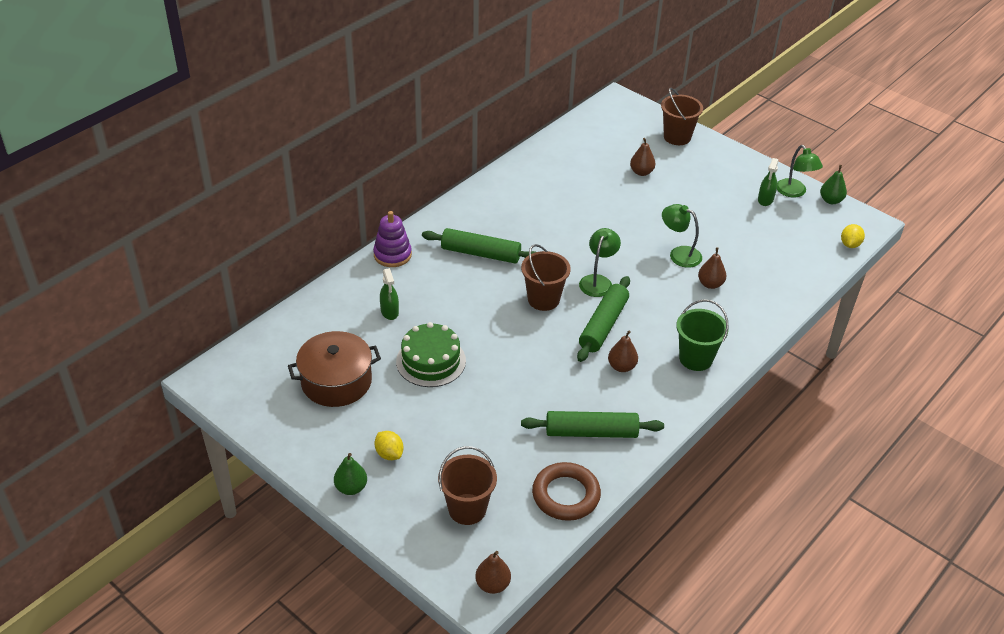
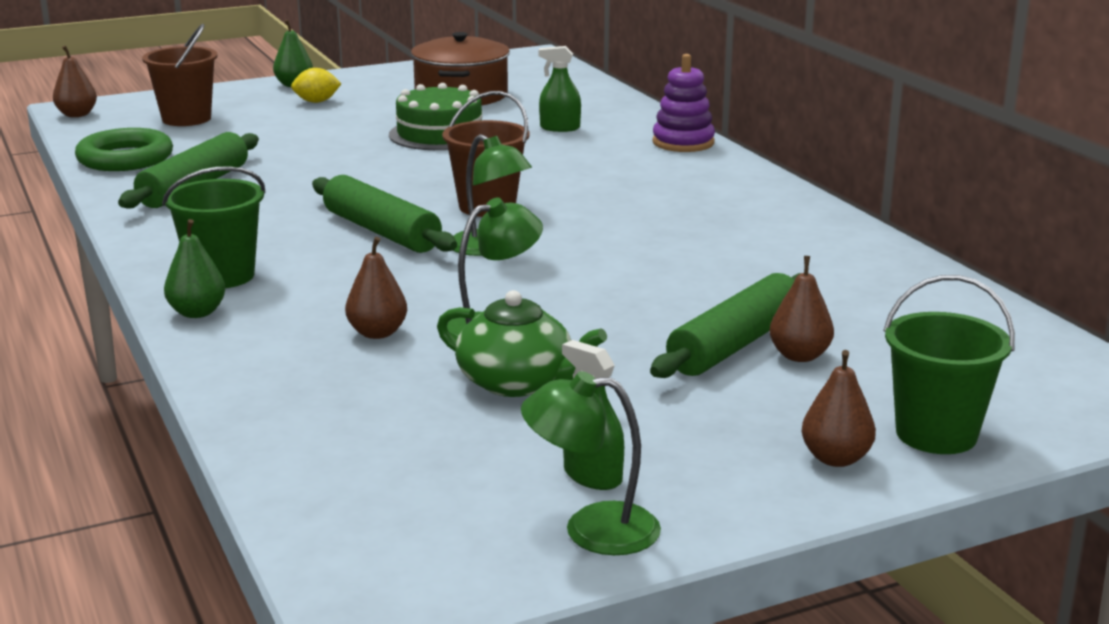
camera: 115 degrees right, 20 degrees down
(481, 253) = (639, 188): green rolling pin -> green rolling pin (735, 344)
(566, 495) = (125, 158): brown ring -> green ring
(621, 367) = (280, 225): brown pear -> brown pear (835, 458)
(677, 137) = (936, 434): brown bucket -> green bucket
(719, 233) = (518, 382): none -> green teapot
(831, 200) = (513, 577): green pear -> green pear (197, 313)
(850, 244) = (318, 537): yellow lemon -> none

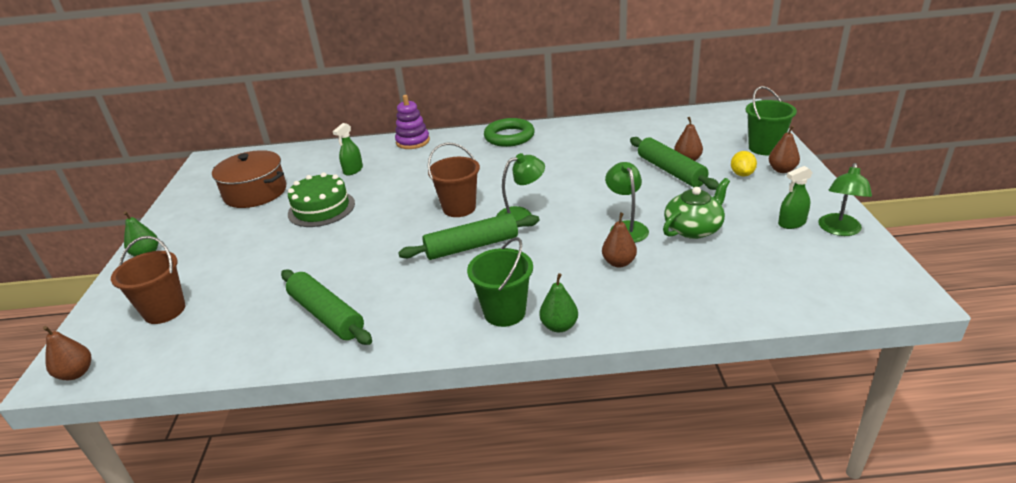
camera: 65 degrees left, 10 degrees up
(125, 158) = (228, 347): green ring -> green ring (509, 137)
(316, 102) = (199, 247): yellow lemon -> yellow lemon (742, 174)

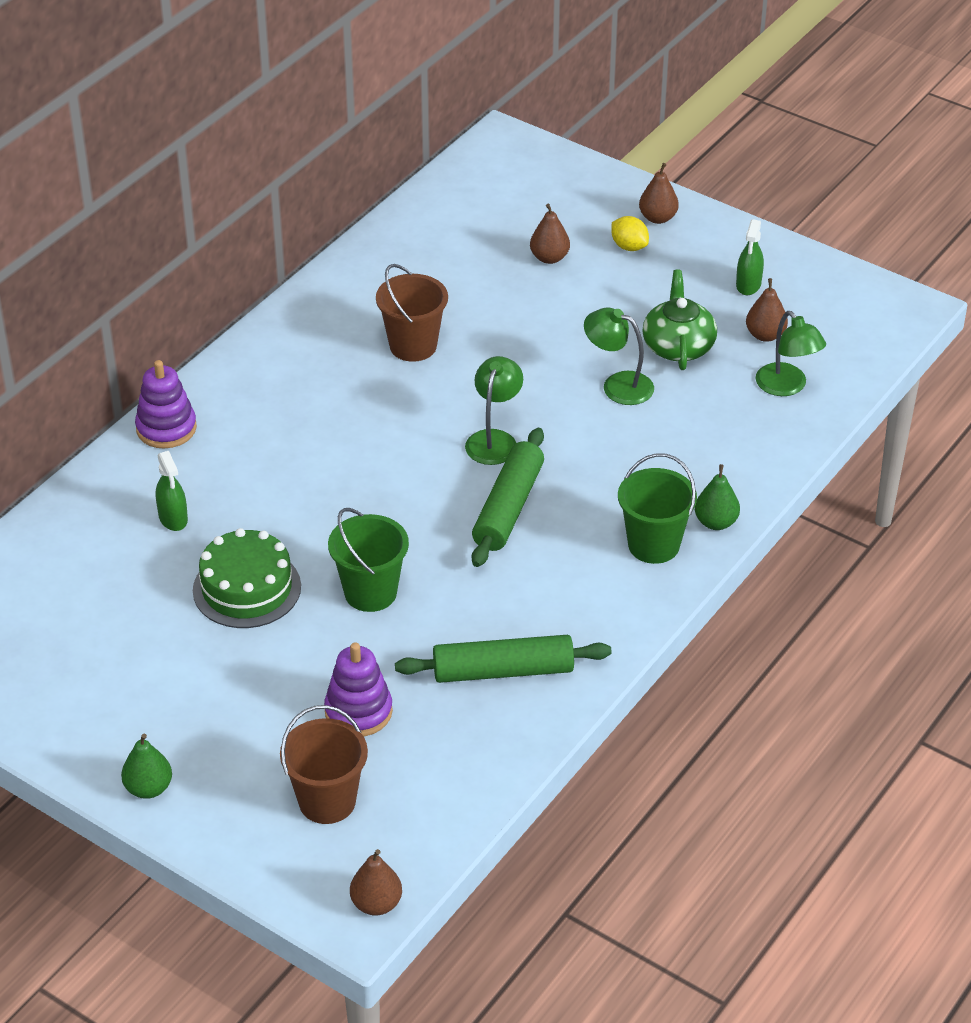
camera: 55 degrees left, 10 degrees up
(250, 284) = (358, 711): none -> purple stacking toy
(255, 192) = (104, 633): brown pot -> none
(459, 208) = (412, 476): brown bucket -> brown bucket (413, 346)
(509, 137) = (286, 343): green ring -> none
(619, 262) = (669, 428): brown pear -> brown pear (765, 335)
(671, 171) = (555, 284): green rolling pin -> none
(764, 148) = (602, 194): green bucket -> green bucket (370, 592)
(839, 230) = (793, 269): green lamp -> green lamp (787, 387)

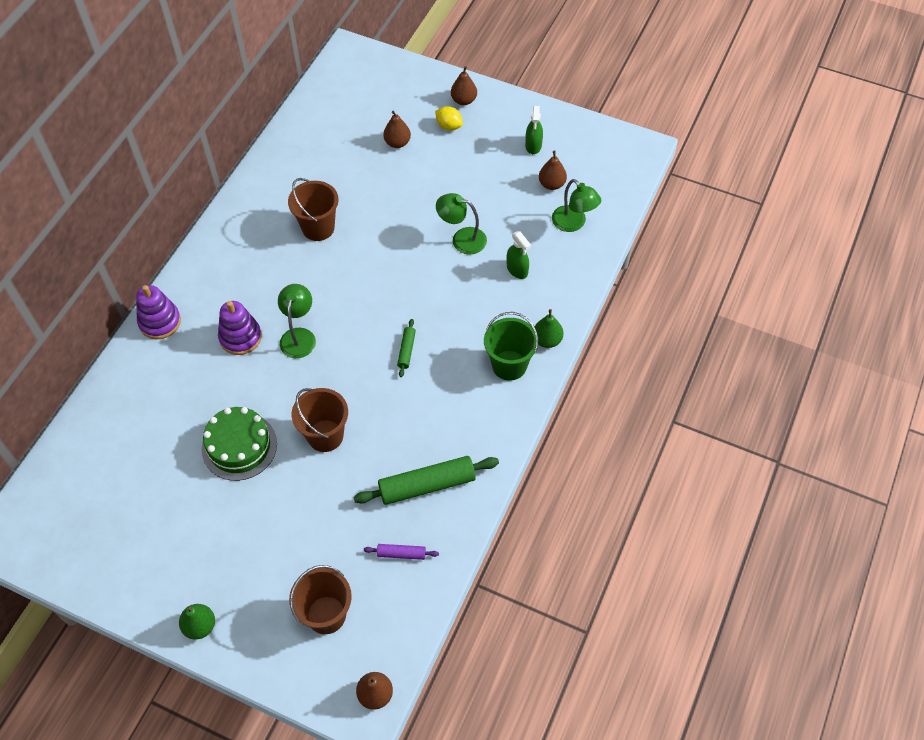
camera: 10 degrees left, 15 degrees up
(173, 518) = (178, 396): green spray bottle -> green spray bottle (517, 269)
(358, 711) = (334, 536): purple stacking toy -> purple stacking toy (240, 337)
(370, 592) = (325, 435): green bucket -> brown bucket
(449, 746) = (401, 554): none -> purple rolling pin
(494, 439) = (387, 296): green lamp -> green lamp (299, 336)
(508, 508) = (406, 350): green rolling pin -> green rolling pin, size x0.49
(678, 346) = (496, 201): green teapot -> none

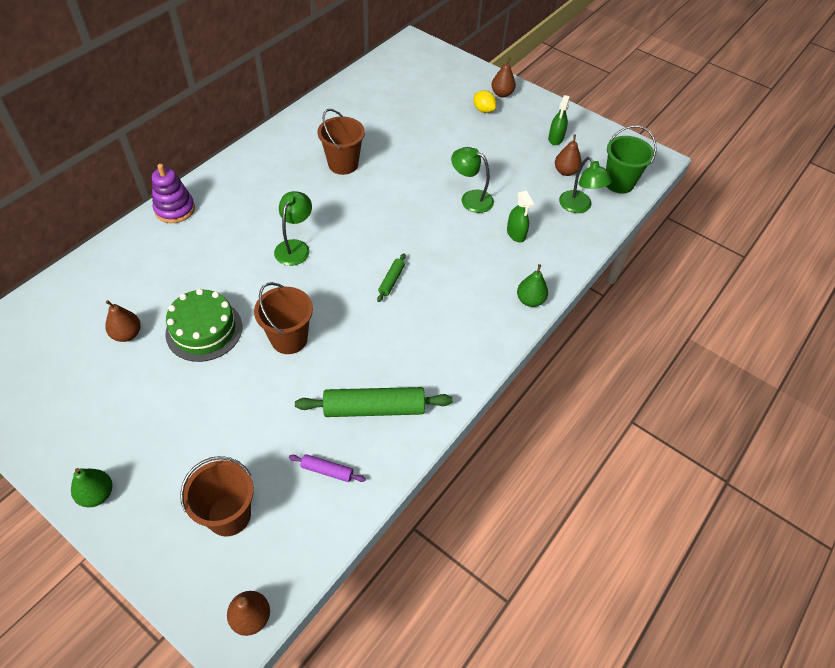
camera: 10 degrees right, 5 degrees down
(240, 337) = (241, 237): purple stacking toy -> none
(397, 143) = (434, 114): brown pear -> brown pear (127, 334)
(509, 365) = (487, 315): green bucket -> green bucket (619, 183)

